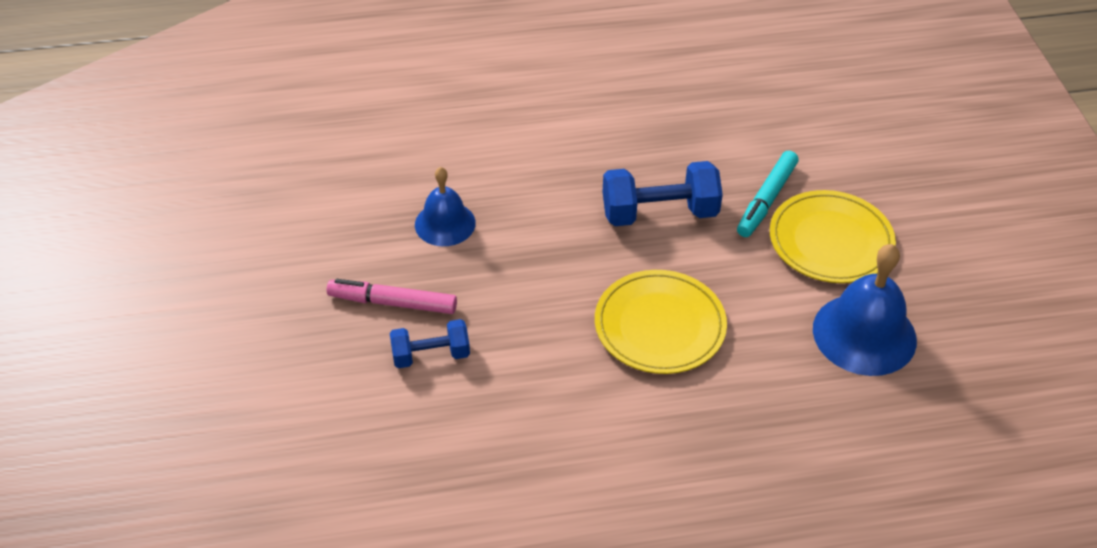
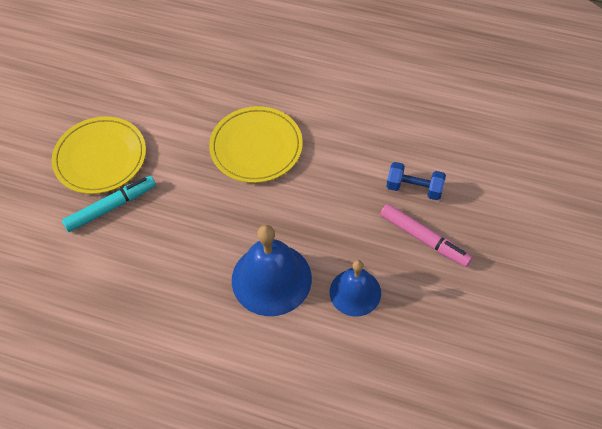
camera: 150 degrees left, 10 degrees up
(659, 213) = (193, 230): blue dumbbell -> none
(864, 334) = (141, 92): blue bell -> blue bell (271, 279)

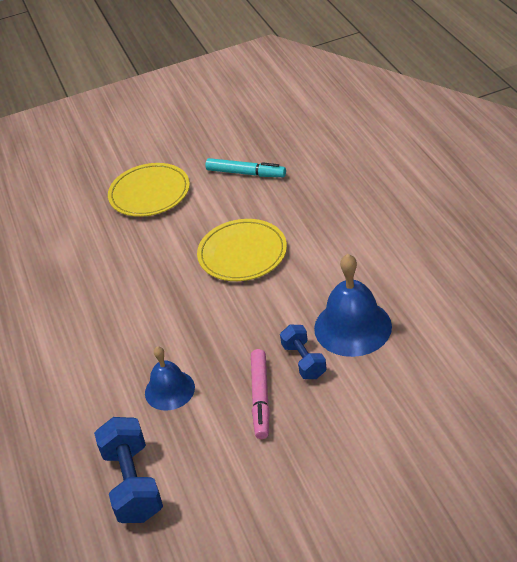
camera: 55 degrees right, 15 degrees down
(111, 207) = (116, 226): turquoise marker -> turquoise marker (246, 173)
(271, 279) = (136, 338): blue bell -> blue bell (352, 327)
(430, 380) = (133, 483): none -> blue dumbbell

